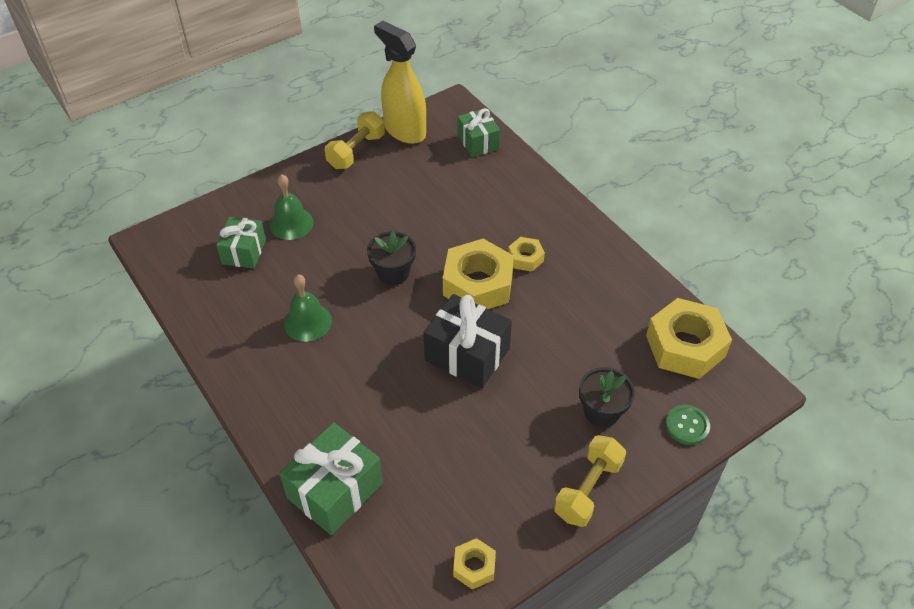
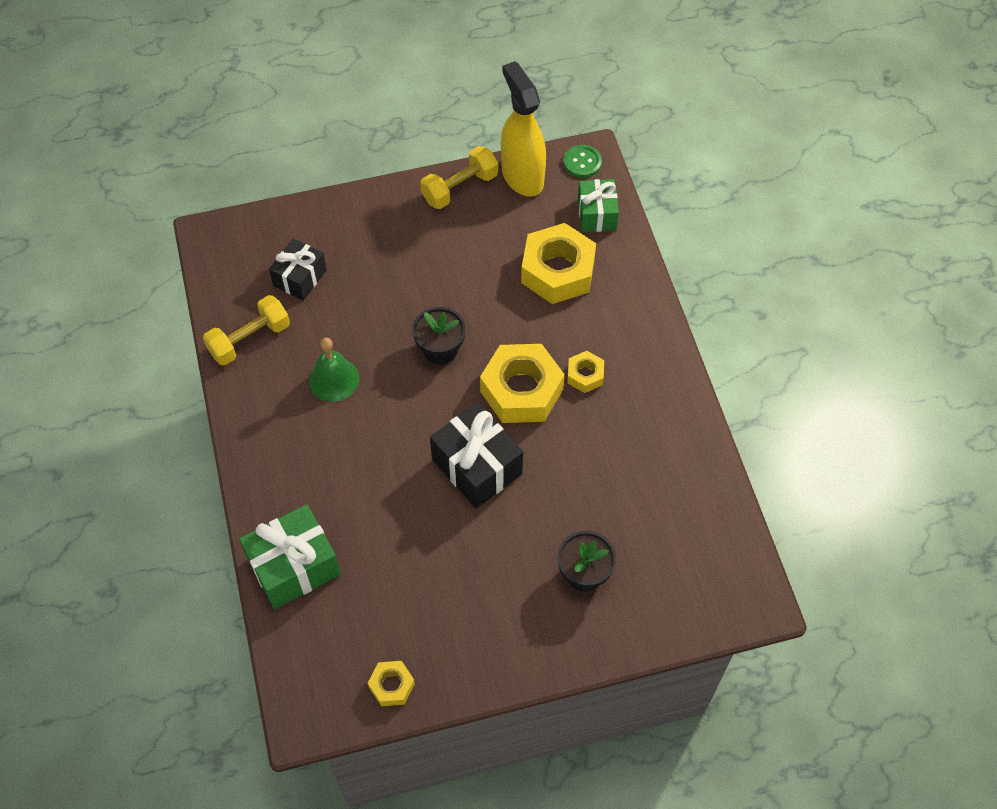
camera: 20 degrees right, 10 degrees up
(244, 252) = (300, 278): green gift -> black gift
(291, 223) = (359, 258): green bell -> none
(588, 489) = (532, 648): yellow dumbbell -> yellow dumbbell (249, 339)
(685, 346) = (706, 531): yellow nut -> yellow nut (558, 271)
(687, 426) = (663, 617): green button -> green button (582, 162)

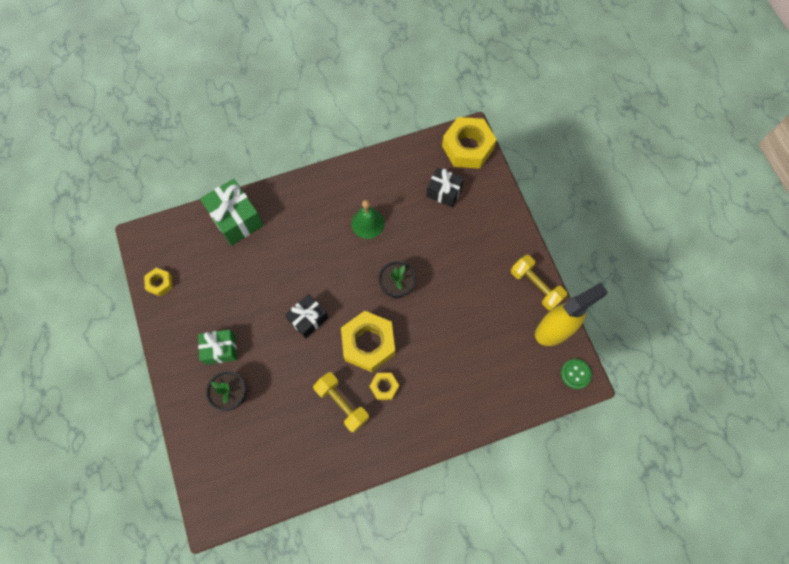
camera: 85 degrees right, 10 degrees up
(249, 339) = (393, 170): yellow dumbbell -> yellow dumbbell (342, 404)
(477, 466) = (308, 319): black gift -> black gift, size x0.65
(558, 271) = (471, 362): yellow nut -> yellow nut (467, 147)
(596, 214) = (527, 388): green gift -> green gift (220, 349)

